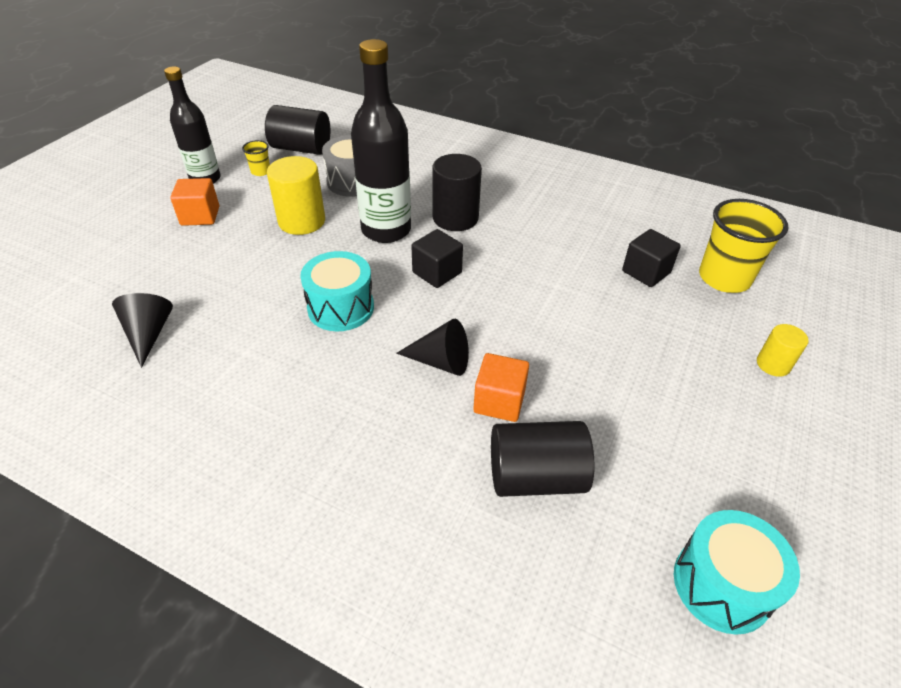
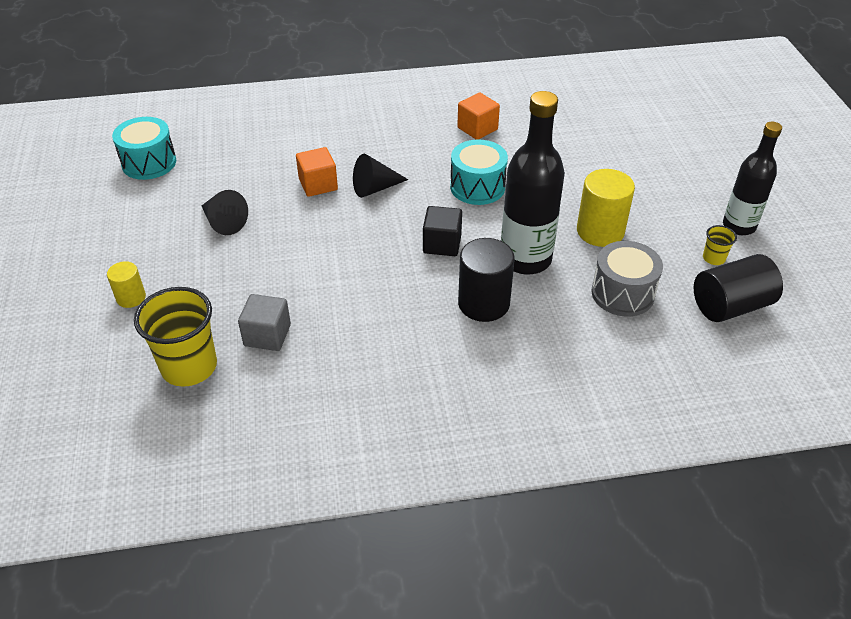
camera: 145 degrees right, 0 degrees up
(149, 334) = (565, 121): black cone -> black cone (223, 222)
(200, 216) = (677, 195): orange cube -> orange cube (477, 128)
(536, 477) = (269, 161): black cylinder -> none
(646, 272) = (267, 335): black cube -> grey cube

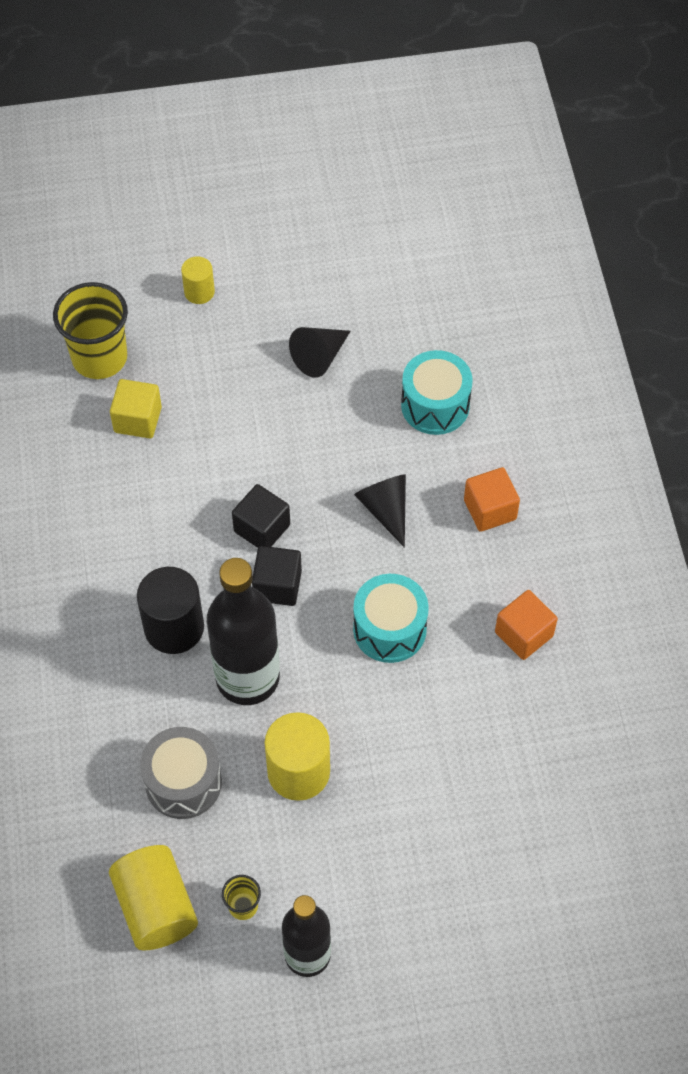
camera: 90 degrees right, 15 degrees up
(149, 163) = (432, 266): turquoise drum -> turquoise drum (435, 405)
(267, 335) = (138, 419): grey cube -> yellow cube
(318, 184) = (392, 447): orange cube -> orange cube (490, 510)
(388, 253) = (262, 528): none -> black cube
(730, 306) = (156, 907): black cylinder -> yellow cylinder

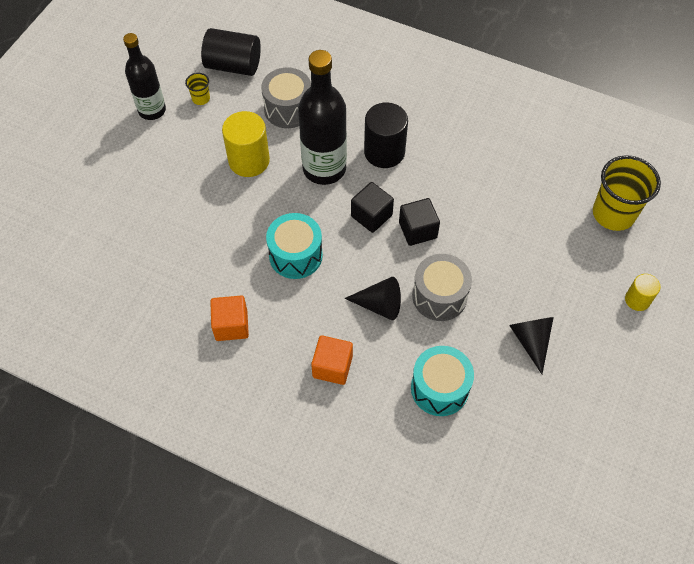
camera: 125 degrees right, 0 degrees up
(138, 419) = (548, 209): yellow cube -> none
(156, 907) = (233, 65): yellow cylinder -> black cylinder
(331, 461) = (439, 296): none -> grey drum

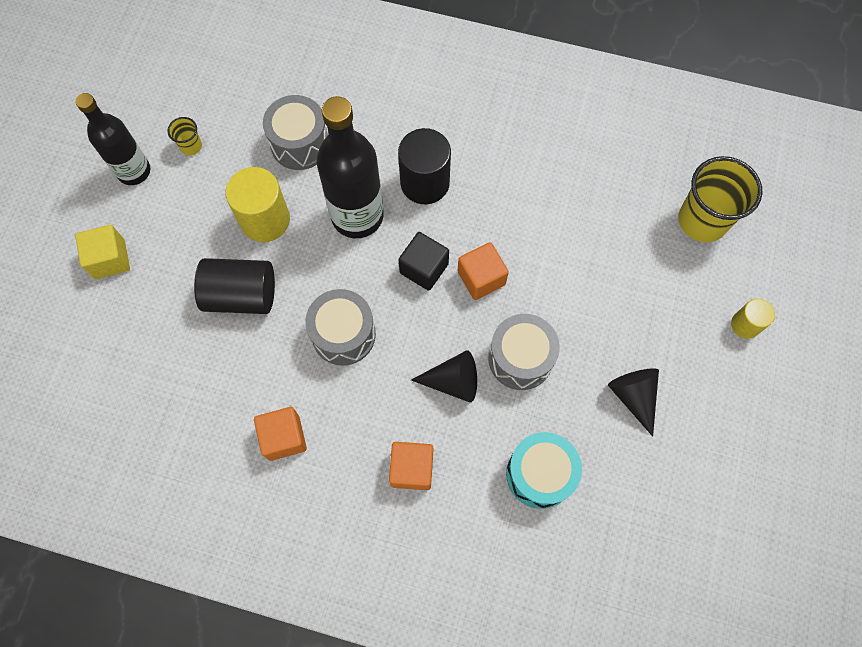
camera: 10 degrees left, 10 degrees up
(119, 171) = (110, 259): none -> yellow cube
(233, 65) = (222, 95): black cylinder -> black cylinder (241, 295)
(295, 255) = (343, 334): turquoise drum -> grey drum
(417, 230) = (481, 278): black cube -> orange cube

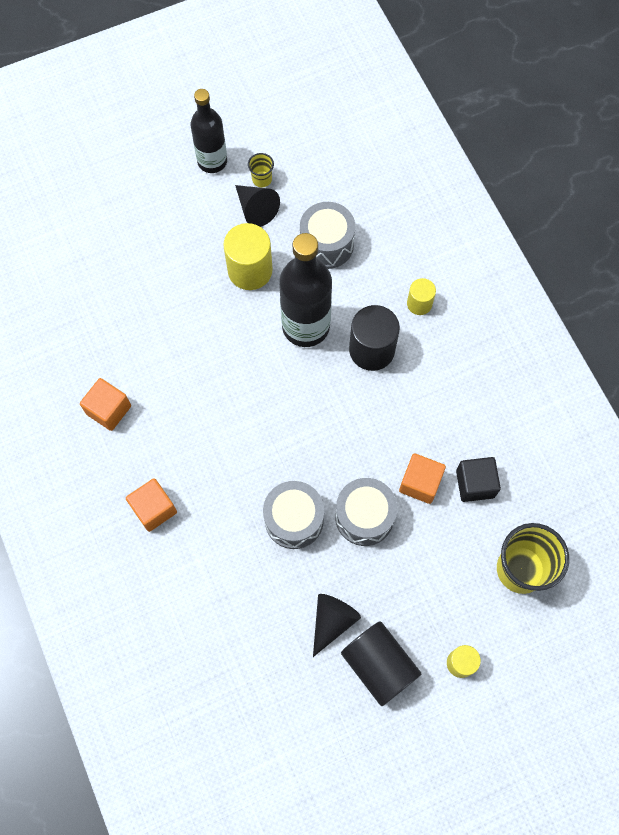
camera: 50 degrees right, 0 degrees up
(110, 259) = (138, 201): yellow cube -> none
(241, 295) = (183, 301): black cylinder -> black cylinder (379, 665)
(343, 334) = (211, 388): grey drum -> grey drum (364, 516)
(417, 117) = (419, 303): none -> yellow cylinder
(424, 268) = (305, 401): black cube -> black cube (475, 484)
(453, 381) = (238, 487): black cone -> black cone (255, 209)
(481, 278) = (332, 446): orange cube -> orange cube (420, 483)
(539, 474) = (219, 598): turquoise drum -> none

